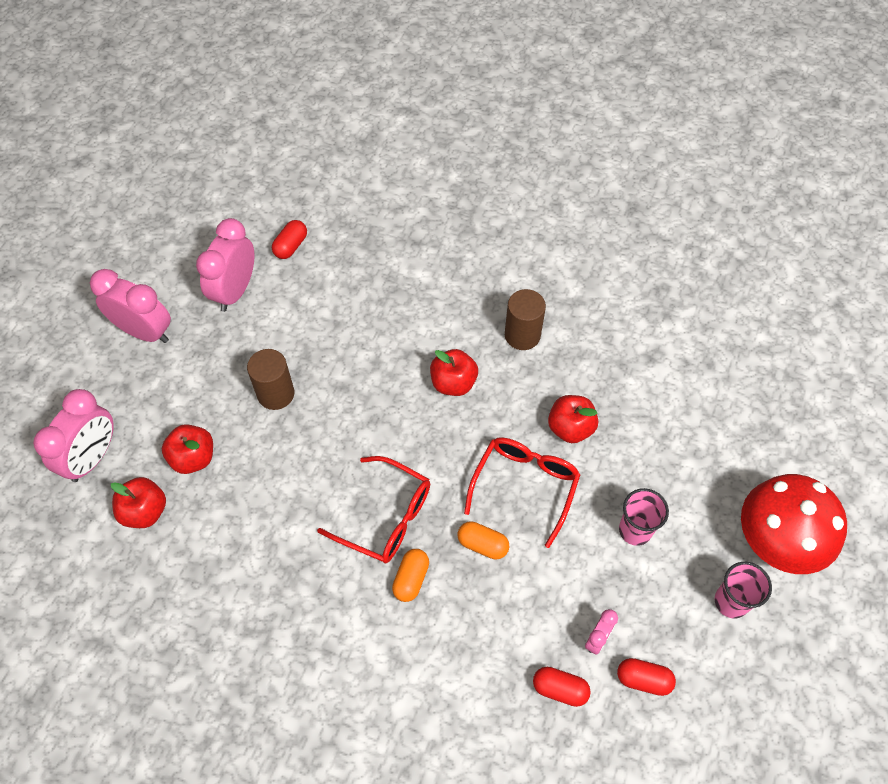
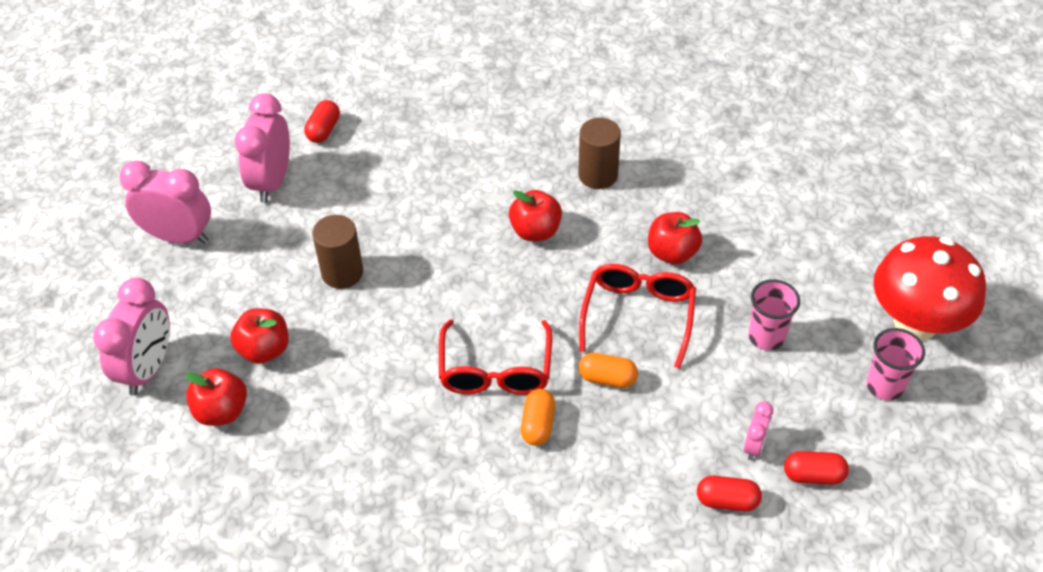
camera: 10 degrees left, 10 degrees down
(386, 517) = (495, 371): red glasses -> red glasses turned 75 degrees clockwise

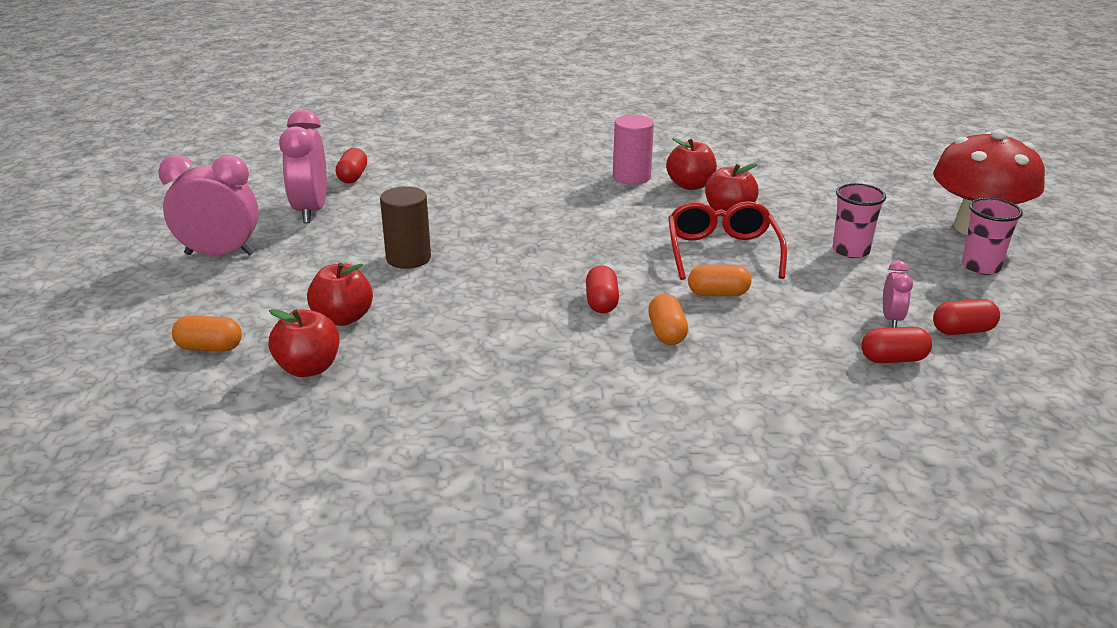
camera: 15 degrees left, 20 degrees down
(148, 368) = (210, 348): pink clock -> orange capsule
(495, 371) = (601, 302): red glasses -> red capsule
(535, 231) = (592, 213): red apple -> red apple (690, 185)
(598, 175) = (631, 177): brown cylinder -> pink cylinder

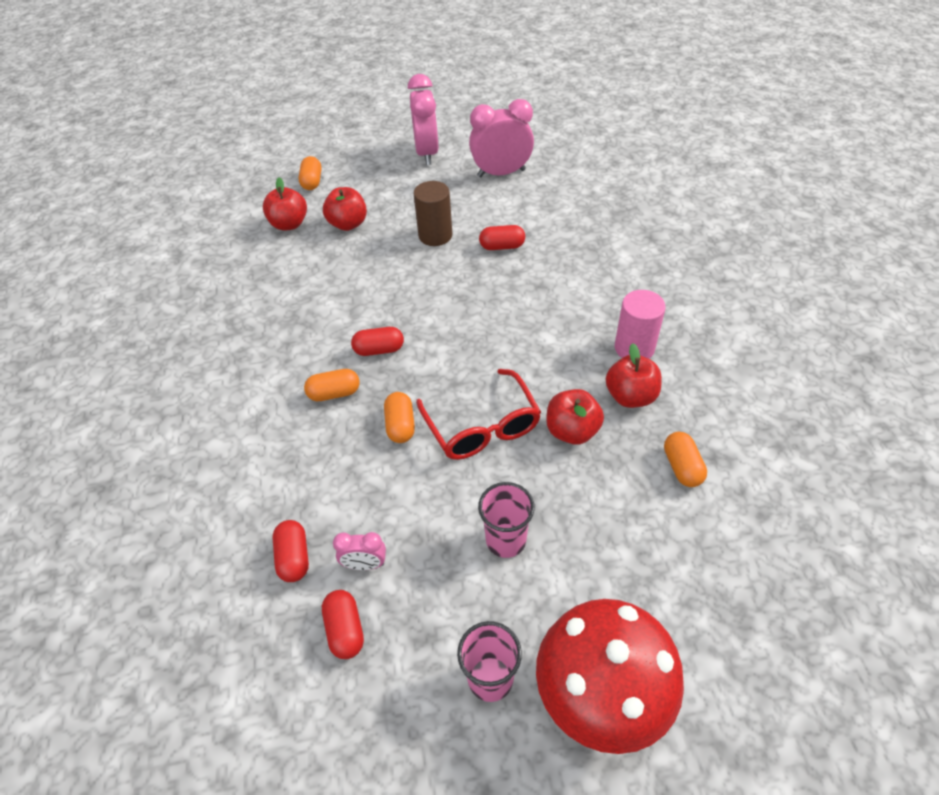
camera: 85 degrees right, 20 degrees up
(353, 177) = (568, 178): red capsule -> red capsule (502, 246)
(722, 251) = (482, 427): red glasses -> red glasses turned 75 degrees clockwise
(768, 177) = (682, 467): none -> orange capsule

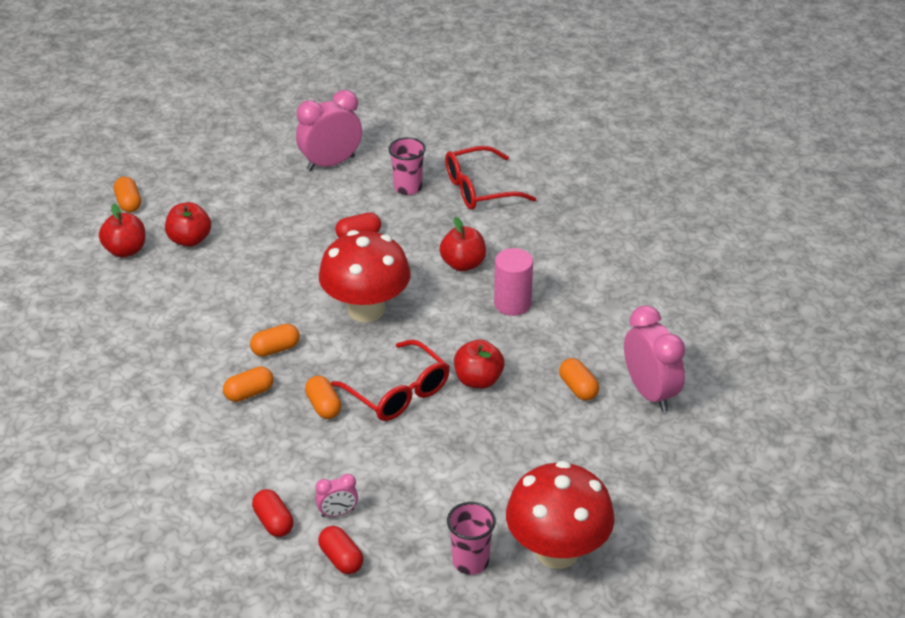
camera: 20 degrees left, 10 degrees down
(379, 350) = (275, 349): red capsule -> orange capsule
(427, 153) = (242, 154): pink clock -> pink clock (650, 393)
(435, 235) = (287, 236): brown cylinder -> none
(482, 325) = (366, 309): none -> red mushroom
(506, 540) = (450, 470): pink cup -> pink cup (408, 188)
(630, 396) = (520, 343): red apple -> red apple (463, 264)
(634, 220) = (479, 189): none -> red glasses

